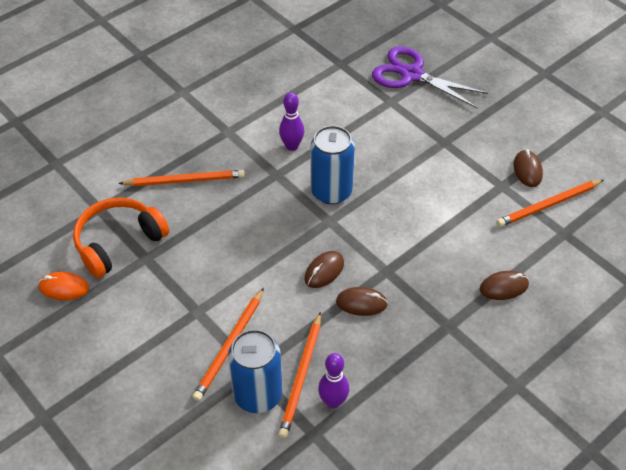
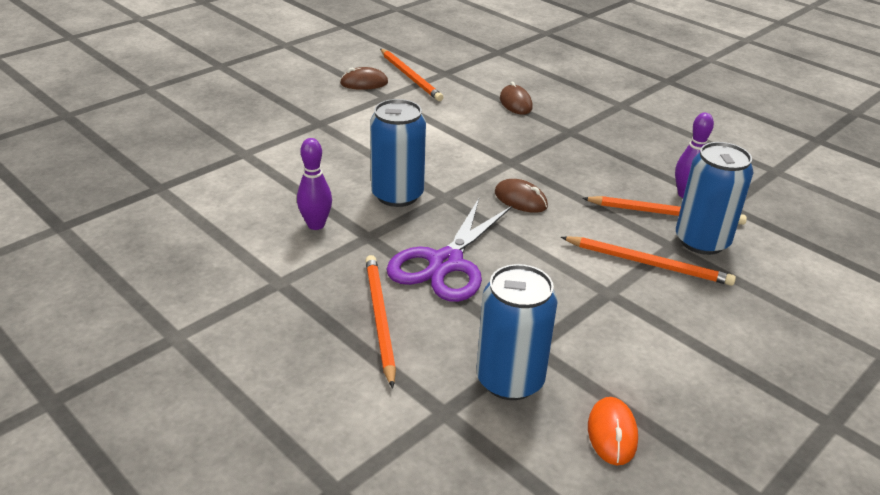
camera: 95 degrees left, 15 degrees down
(118, 242) = (510, 380): orange headphones -> blue can
(361, 303) = (558, 177): brown mouse -> none
(411, 74) = (198, 138): purple scissors -> purple scissors (446, 263)

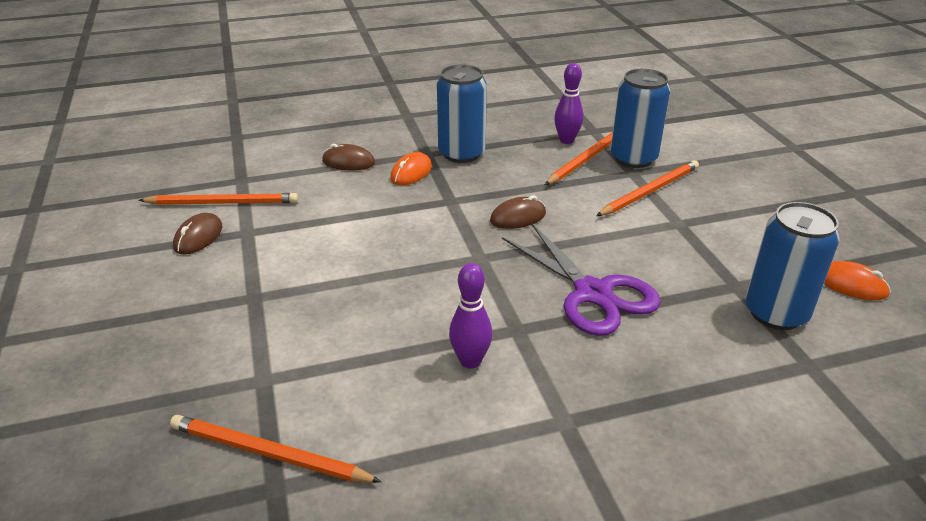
camera: 60 degrees left, 0 degrees up
(379, 319) = (661, 363): orange pencil -> orange pencil (269, 453)
(397, 195) = (455, 286): blue can -> blue can (461, 153)
(532, 133) = (411, 173): none -> orange mouse

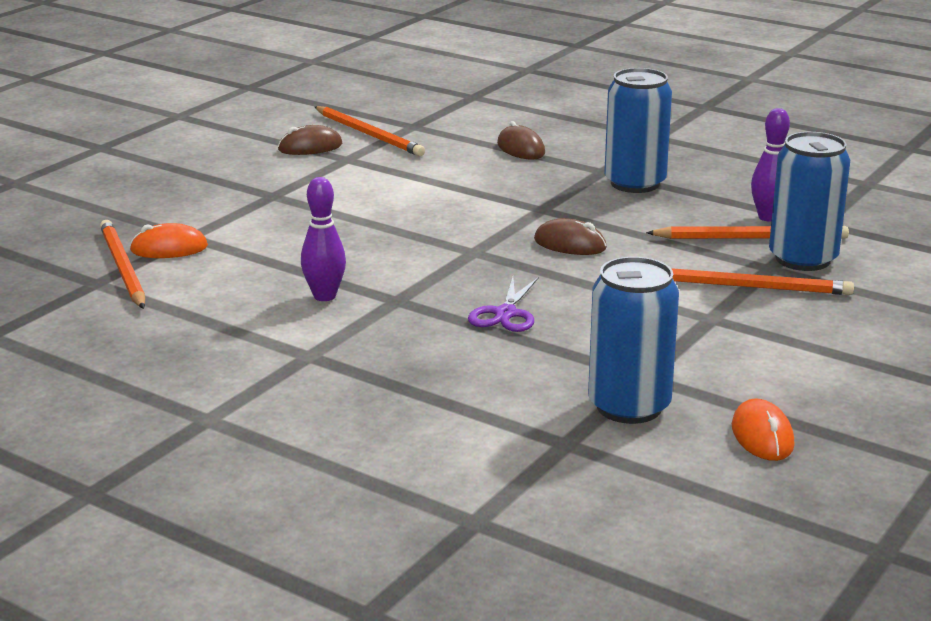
camera: 50 degrees right, 10 degrees down
(411, 173) = (555, 177): orange mouse -> orange mouse (169, 248)
(593, 293) = (505, 314): purple scissors -> purple scissors, size x0.55

